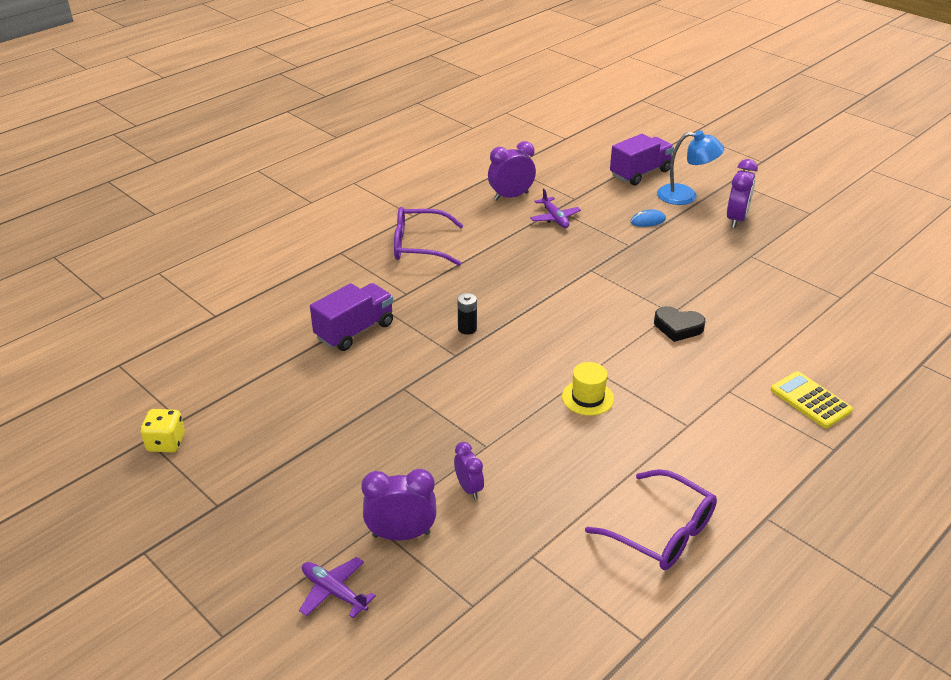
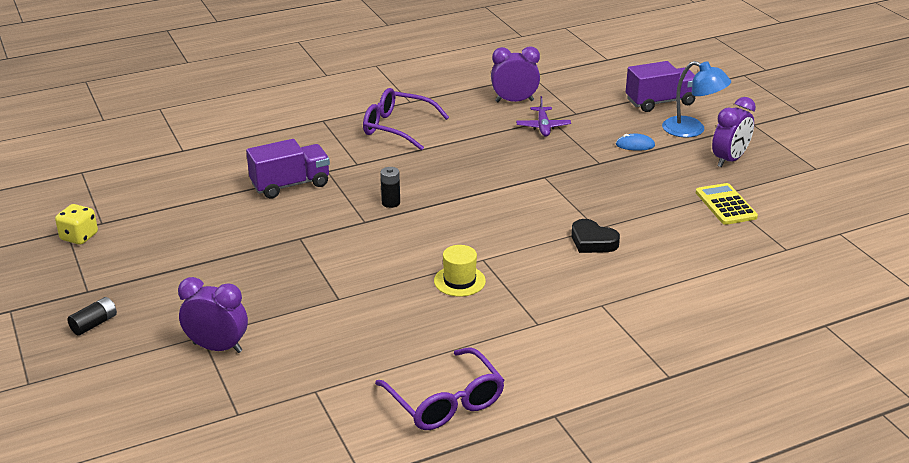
camera: 20 degrees right, 5 degrees down
(251, 543) = (94, 324): none -> black battery
(334, 592) = (134, 375): purple plane -> none
(469, 488) = (299, 327): purple clock -> none
(810, 400) = (678, 330): yellow calculator -> yellow calculator (725, 205)

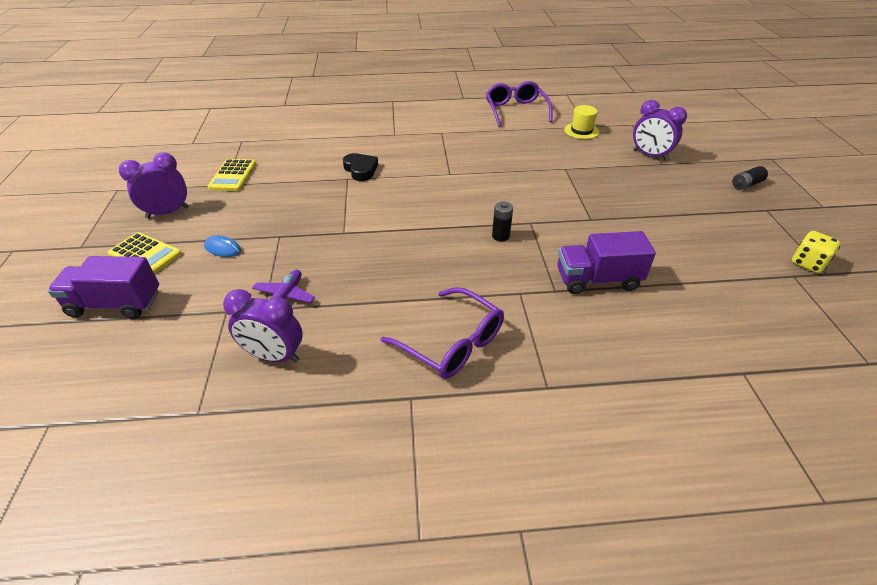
camera: 160 degrees left, 10 degrees up
(459, 281) = (475, 163): yellow hat -> yellow hat (581, 131)
(692, 130) = (145, 254): blue lamp -> yellow calculator

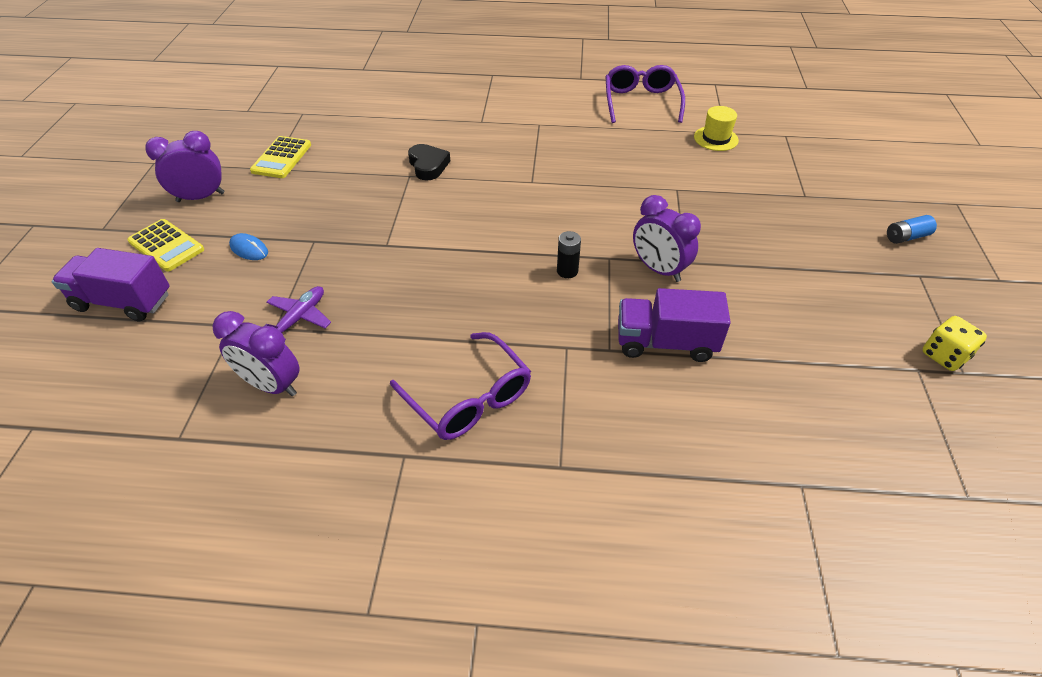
camera: 10 degrees right, 5 degrees up
(650, 155) = (793, 182): purple clock -> purple clock (659, 269)
(746, 184) = (906, 237): black battery -> blue battery

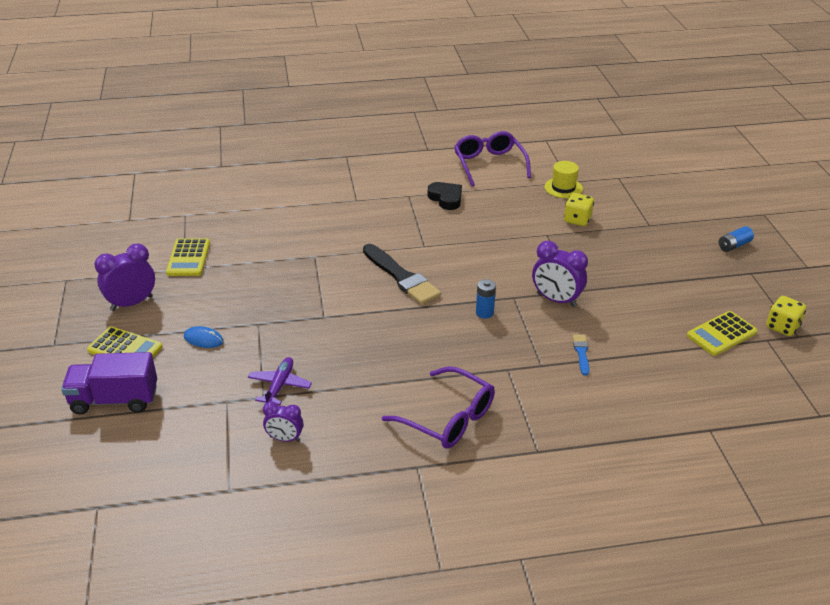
camera: 15 degrees left, 10 degrees down
(272, 385) = (285, 438): purple clock -> purple clock, size x0.62
(428, 165) = (327, 245): black heart -> black heart (446, 198)
(491, 213) = (401, 277): none -> black brush
(567, 271) = (484, 313): black battery -> blue battery
(665, 343) = (581, 353): purple truck -> blue brush
(719, 177) = (577, 220): none -> yellow dice
(857, 351) = (721, 334): none -> yellow calculator

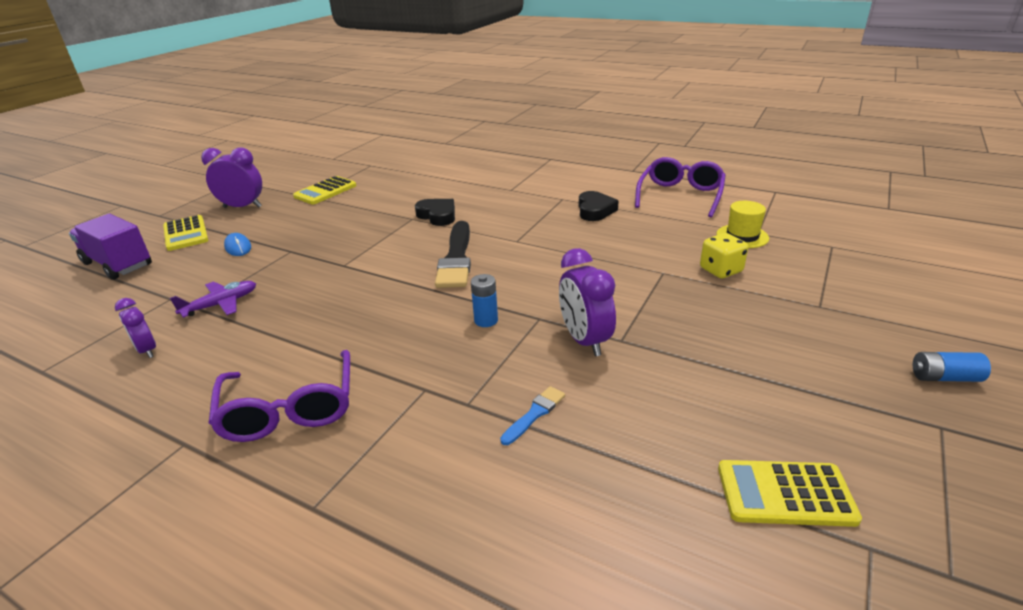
camera: 40 degrees right, 5 degrees down
(332, 246) = (437, 216): none -> black heart
(782, 327) = (928, 541): yellow dice -> none

